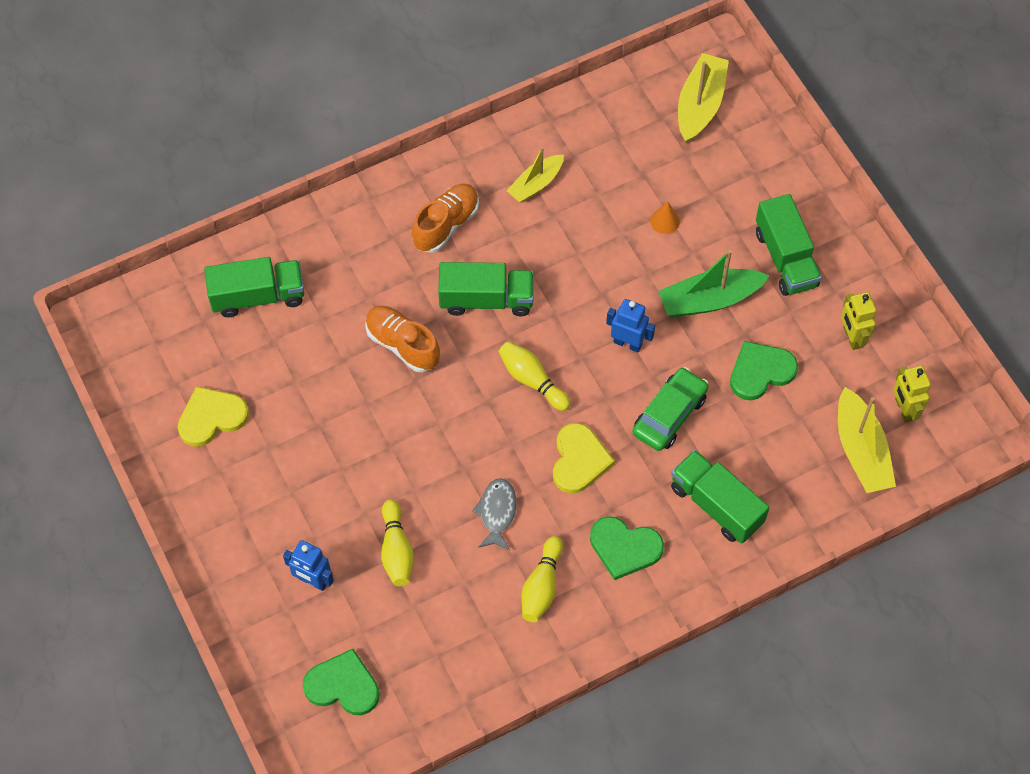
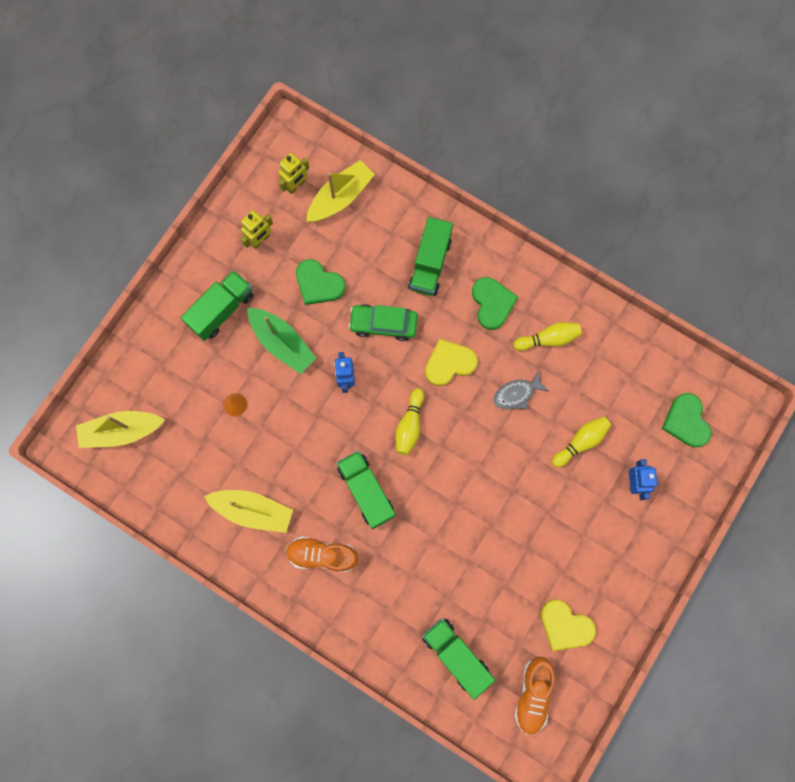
camera: 120 degrees left, 15 degrees up
(402, 345) = (434, 528): orange shoe -> orange shoe (533, 694)
(536, 184) = (253, 511): yellow boat -> yellow boat, size x1.53

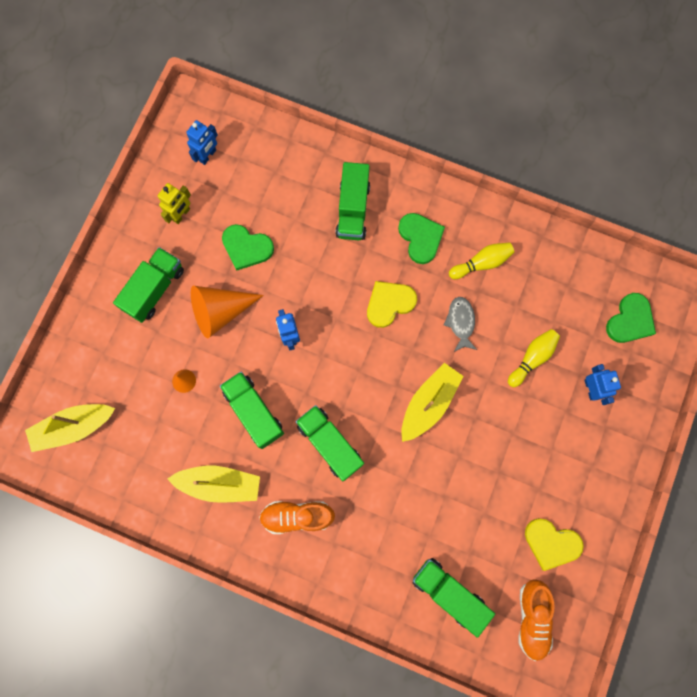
camera: 10 degrees left, 0 degrees up
(282, 343) = (220, 312): green boat -> orange cone
(296, 185) = (208, 156): yellow robot -> blue robot
(298, 446) = (254, 412): none -> green truck
(340, 197) = (254, 160): yellow boat -> yellow boat (428, 403)
(383, 324) = (317, 276): green car -> none
(409, 425) = (361, 371): yellow bowling pin -> none
(516, 394) = (460, 322): grey fish -> grey fish turned 120 degrees clockwise
(686, 421) = (630, 320): green heart -> green heart turned 120 degrees counterclockwise

